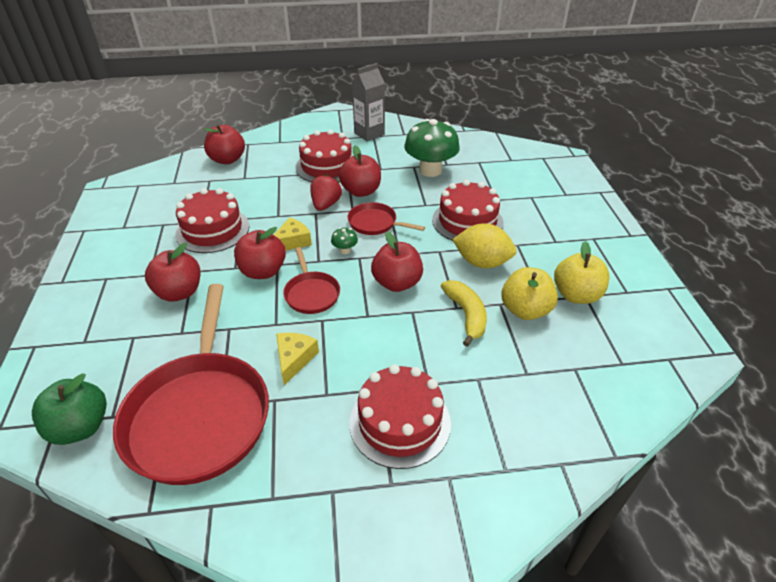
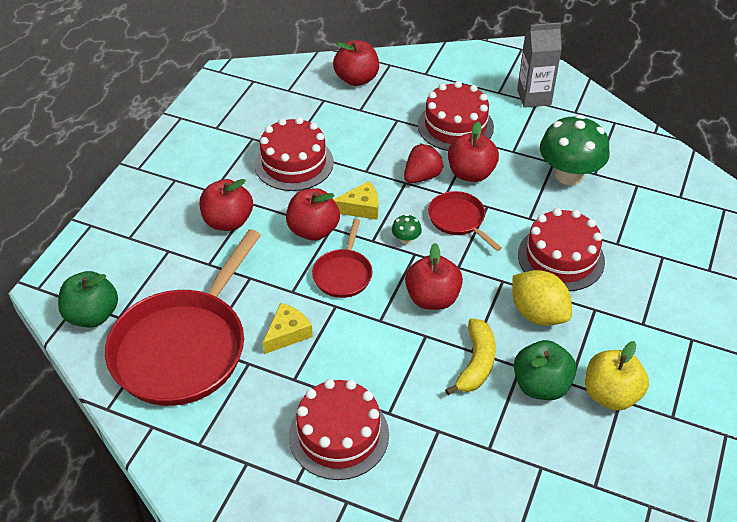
camera: 30 degrees right, 5 degrees up
(525, 310) = (541, 385): yellow apple -> green apple

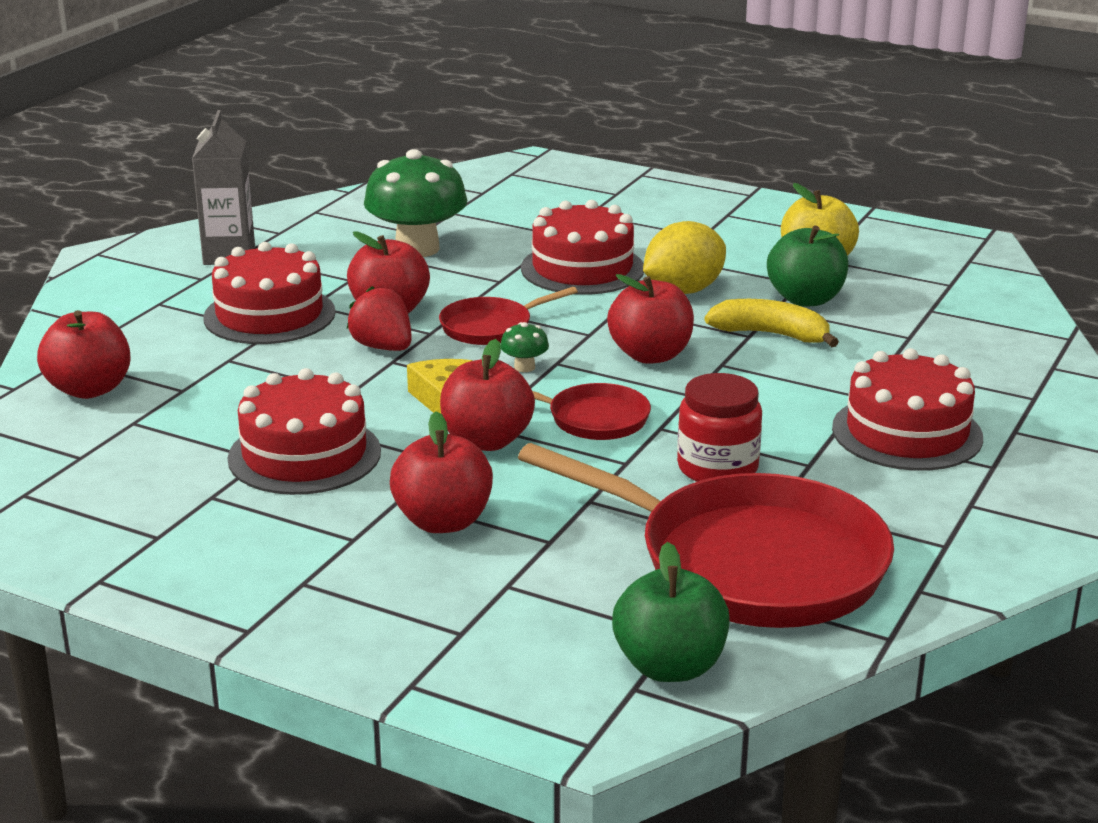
camera: 85 degrees left, 20 degrees down
(287, 333) = (717, 468): yellow cheese -> red jar

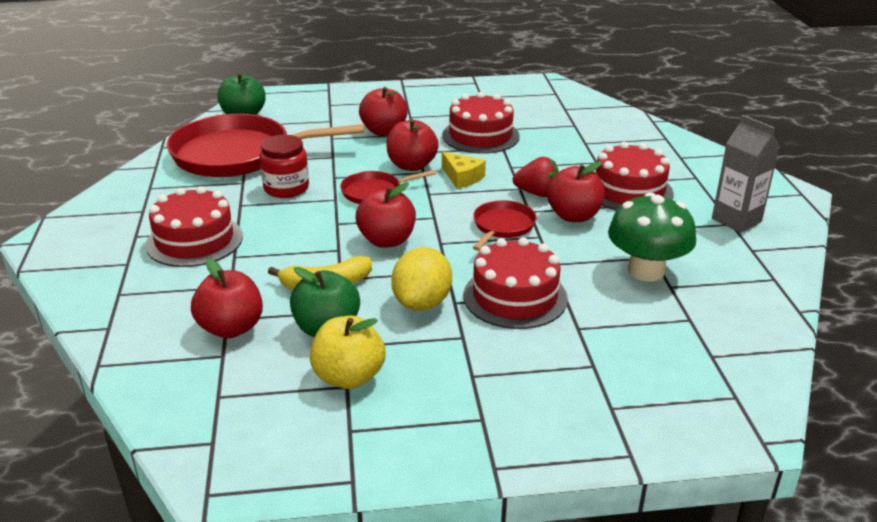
camera: 145 degrees right, 5 degrees up
(89, 389) = (622, 130): red apple -> red apple (231, 328)
(524, 367) = (447, 208): green mushroom -> none

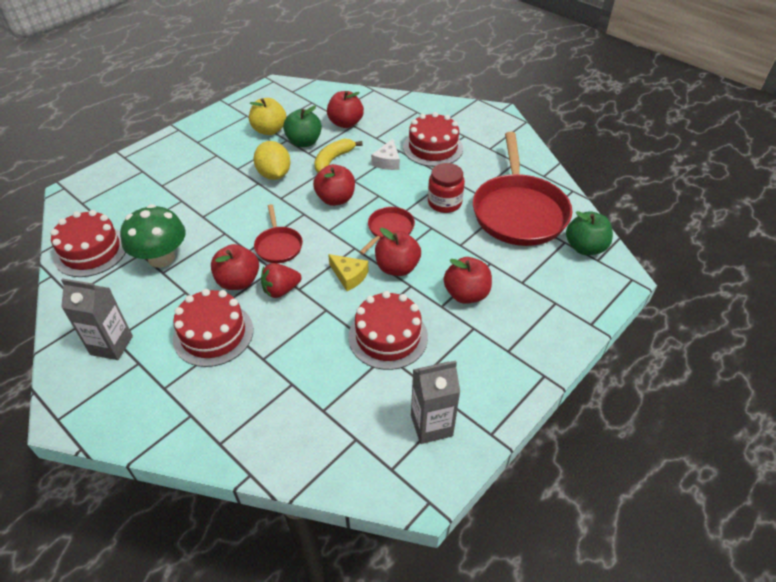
camera: 140 degrees right, 15 degrees up
(239, 154) = (518, 211): red pan -> red pan turned 135 degrees clockwise
(269, 251) = (387, 161): none -> white cheese
(462, 177) = (349, 276): yellow cheese -> yellow cheese turned 150 degrees counterclockwise
(508, 96) = (431, 425): none -> grey carton
(515, 297) = (228, 201): red cake -> red cake (91, 251)

